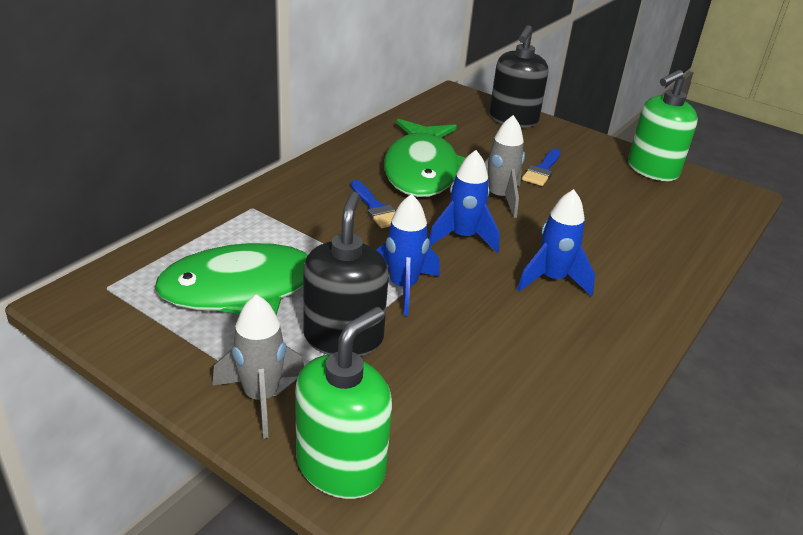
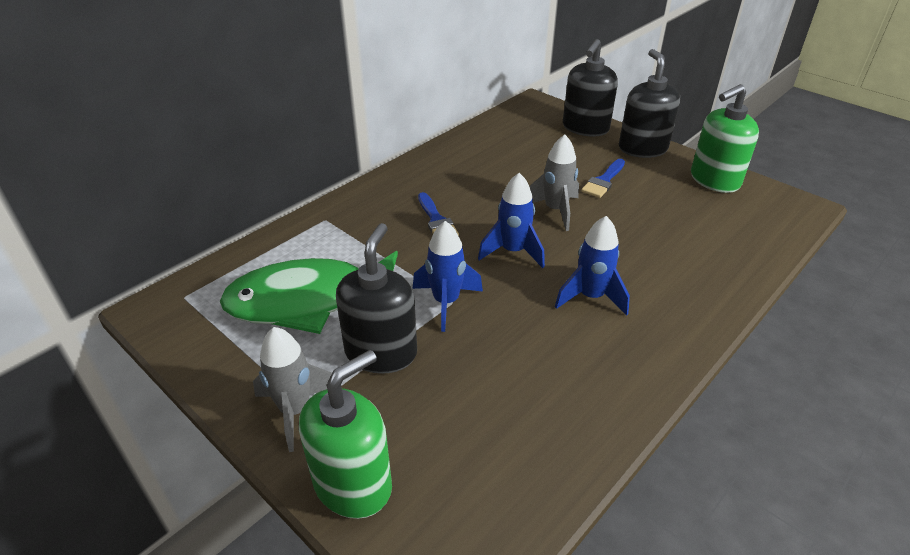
camera: 10 degrees right, 5 degrees up
(422, 170) = (488, 182): green fish -> none
(575, 139) = (642, 148): none -> black soap dispenser

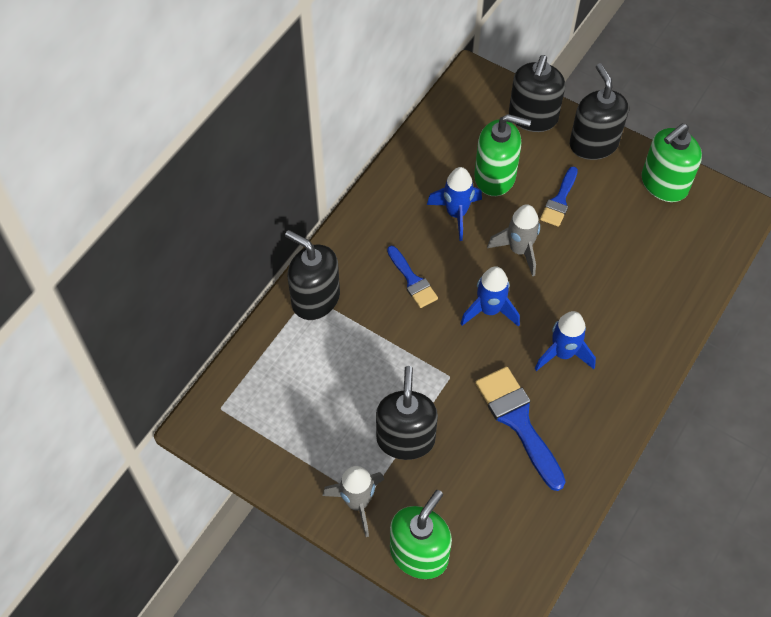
camera: 10 degrees left, 20 degrees up
(309, 301) = (329, 395): green fish -> none
(331, 223) = (315, 299): none -> black soap dispenser
(446, 302) = (444, 378): blue rocket -> blue rocket (456, 214)
(525, 353) = (518, 421): none -> blue brush
(541, 160) = (495, 177): none -> green soap dispenser

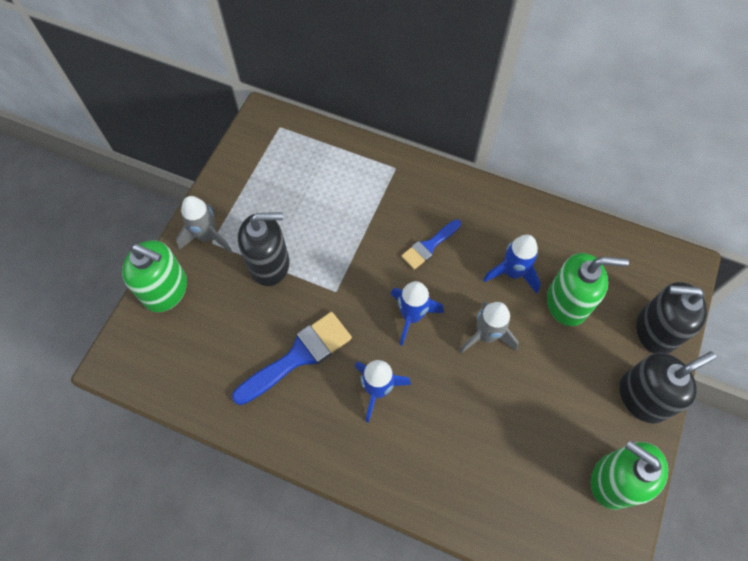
camera: 80 degrees right, 5 degrees up
(315, 299) = (393, 173): black soap dispenser -> none
(495, 177) = (567, 302): green soap dispenser -> green soap dispenser turned 90 degrees counterclockwise
(559, 200) = (557, 368): blue brush -> none

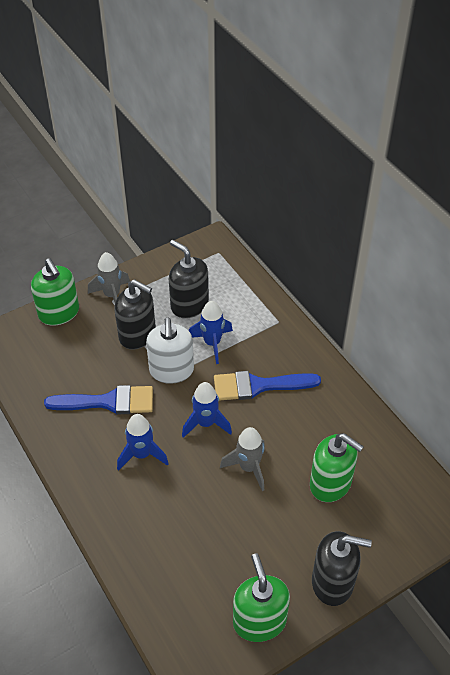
camera: 35 degrees right, 15 degrees down
(334, 282) = (171, 370): none -> white soap dispenser
(429, 246) = (258, 386): blue brush -> blue brush, size x1.68
(512, 273) = (305, 439): blue rocket -> blue rocket (212, 343)
(655, 330) = (385, 544): black soap dispenser -> black soap dispenser (189, 305)

